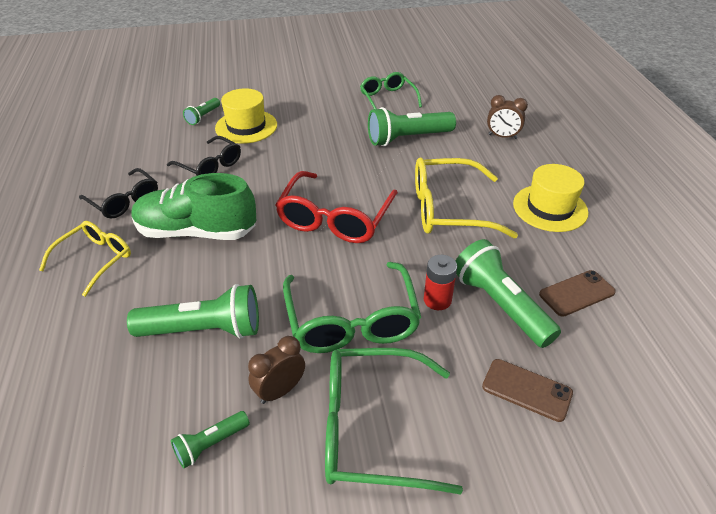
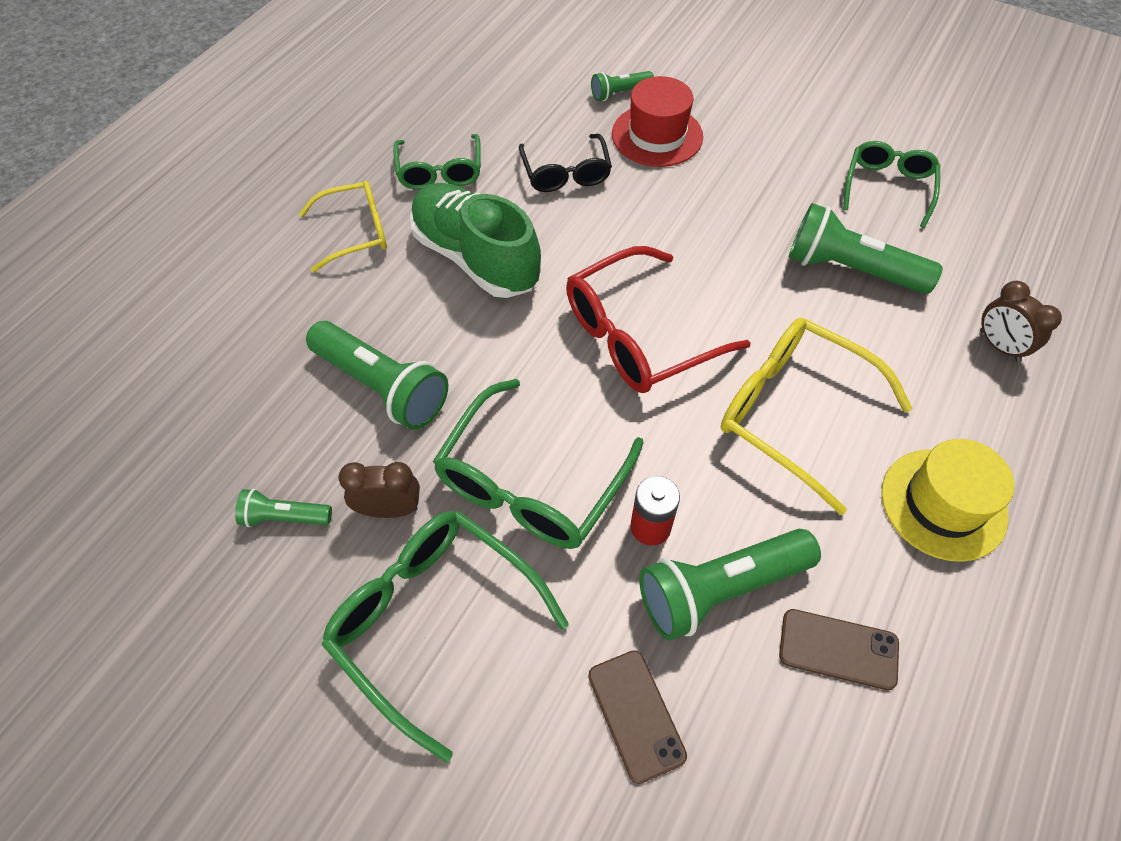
camera: 40 degrees right, 15 degrees up
(124, 201) = (440, 171): black glasses -> green glasses
(246, 126) = (657, 135): yellow hat -> red hat
(500, 305) = (719, 589): green flashlight -> green flashlight turned 120 degrees counterclockwise

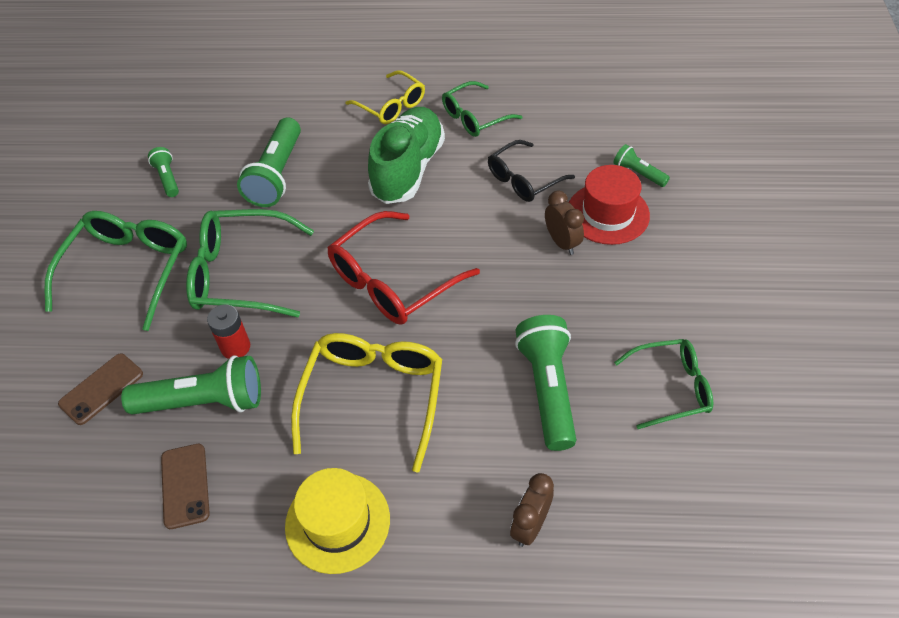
camera: 65 degrees right, 5 degrees down
(389, 509) = (192, 218): brown clock -> brown clock (562, 242)
(639, 335) = (393, 281): red glasses -> red glasses turned 75 degrees counterclockwise
(719, 589) = (204, 402): green flashlight -> green flashlight turned 135 degrees clockwise

